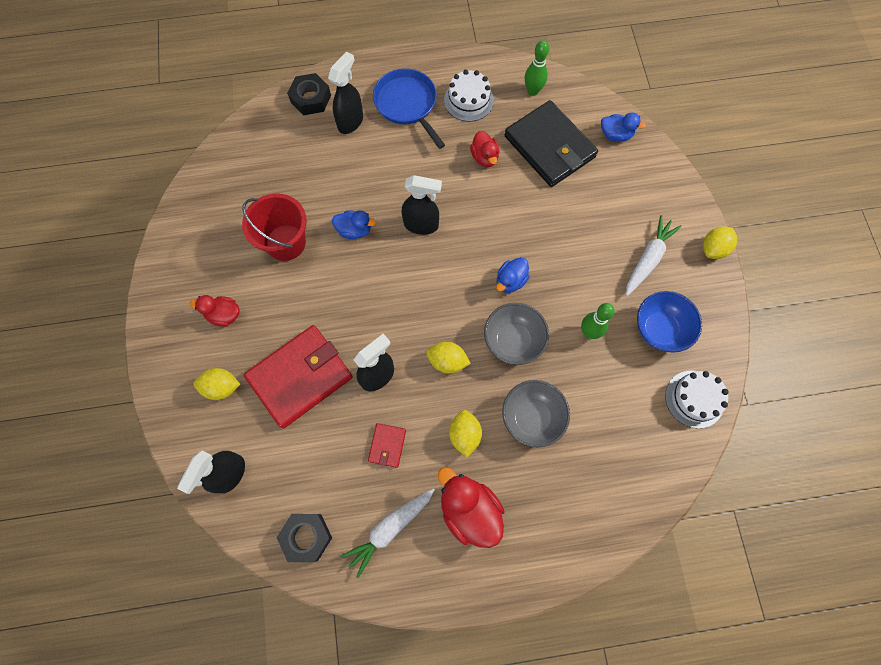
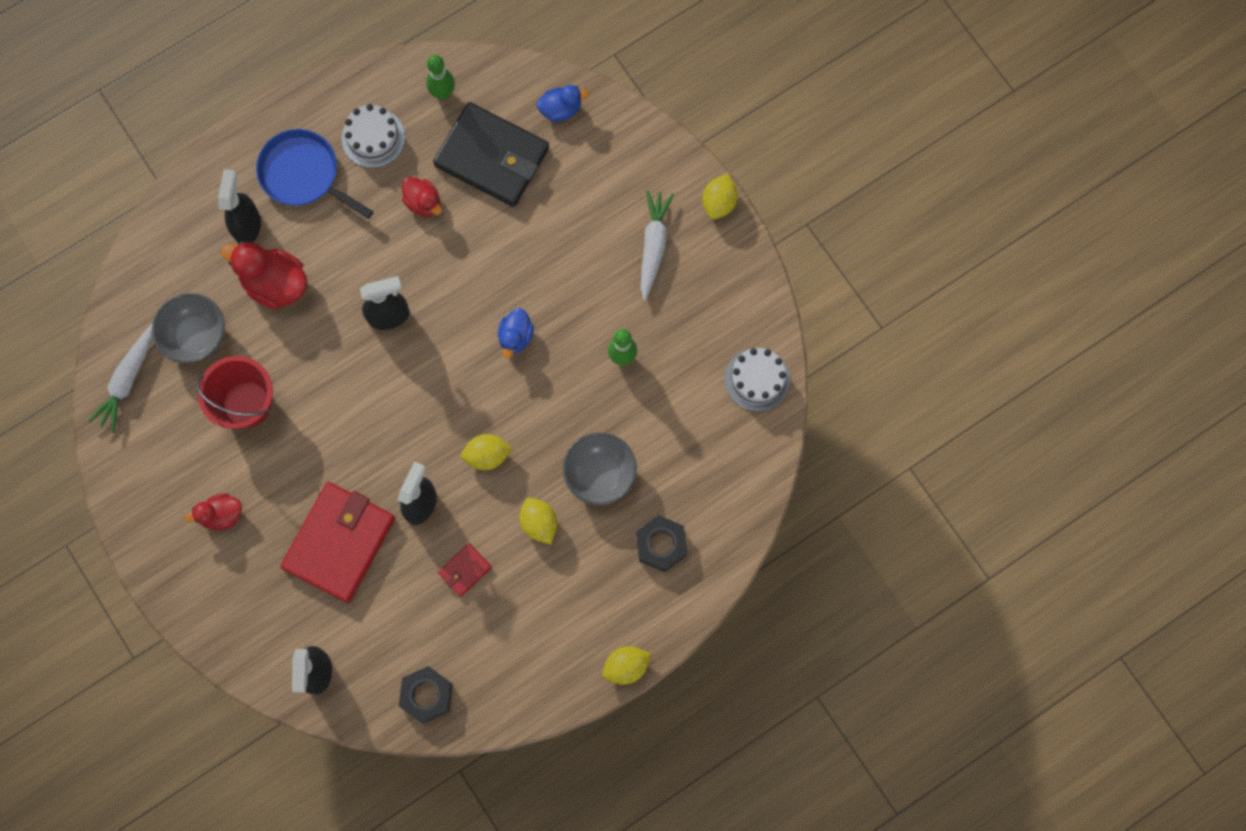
camera: 25 degrees left, 5 degrees up
(222, 387) = (261, 591): yellow lemon -> yellow lemon (626, 666)
(310, 99) = (185, 217): black nut -> black nut (661, 545)
(354, 230) = (317, 355): blue duck -> none
(387, 445) = (465, 570): red wallet -> red wallet turned 60 degrees clockwise
(389, 529) = (506, 649): white carrot -> white carrot (127, 380)
(469, 510) = (576, 594): red duck -> red duck (275, 284)
(513, 341) = (547, 402): grey bowl -> grey bowl (196, 336)
(659, 329) = (695, 320): blue bowl -> none

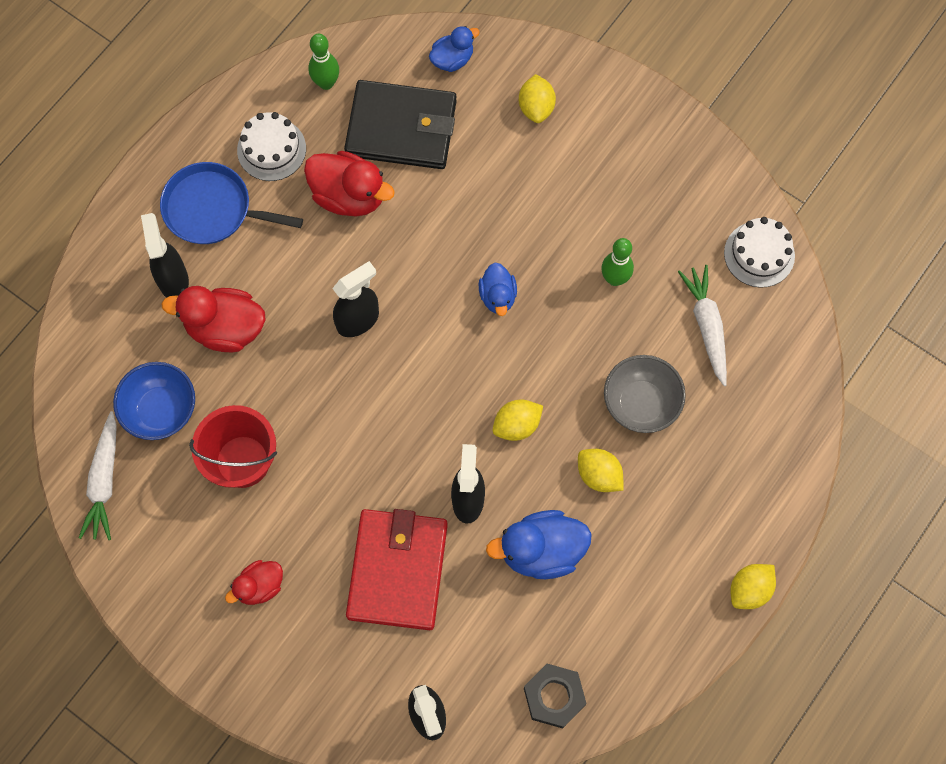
camera: 20 degrees left, 5 degrees down
(196, 336) = (161, 410): grey bowl -> blue bowl
(423, 202) = (349, 195): red duck -> red duck, size x1.68
(465, 570) = (541, 551): red wallet -> blue duck
(653, 245) = (600, 159): white carrot -> white carrot (706, 326)
(661, 545) = (732, 452): black nut -> none
(719, 202) = (648, 96): yellow lemon -> yellow lemon (536, 107)

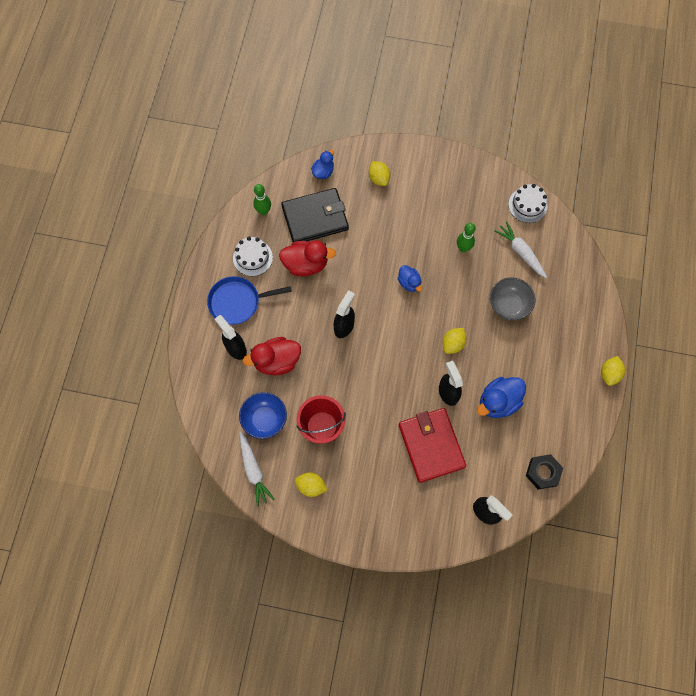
camera: 25 degrees left, 0 degrees up
(259, 586) = (364, 487): red duck -> none
(599, 475) = (506, 350): yellow lemon -> yellow lemon (311, 486)

